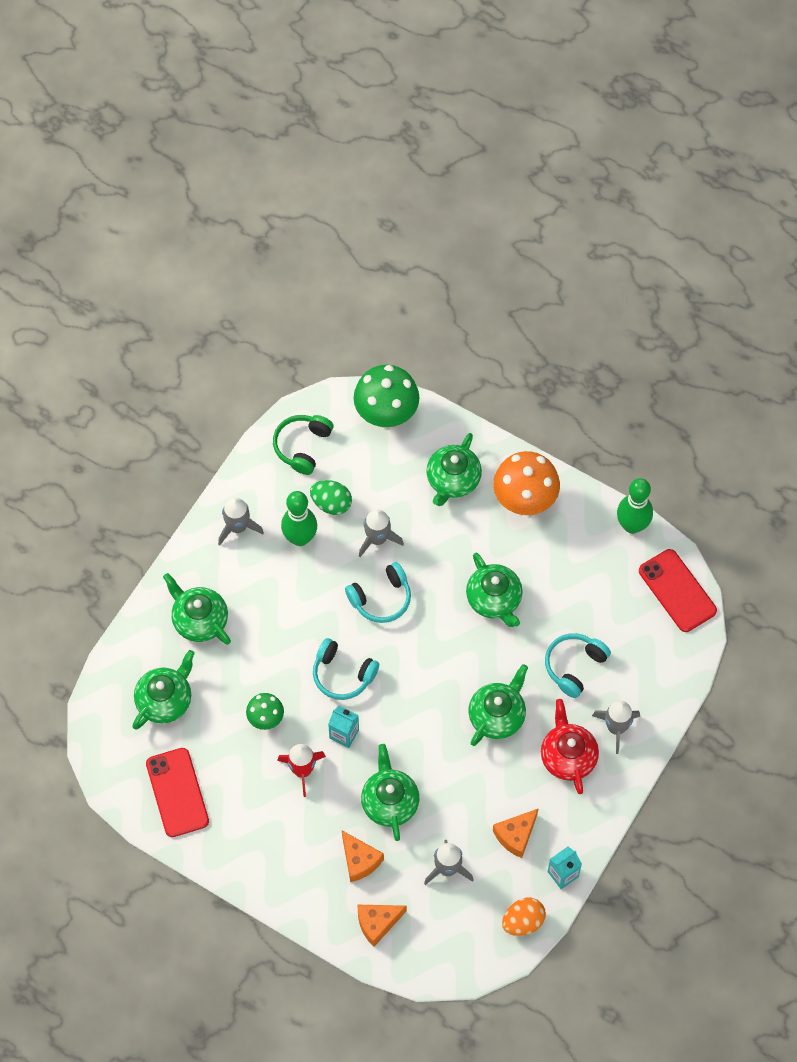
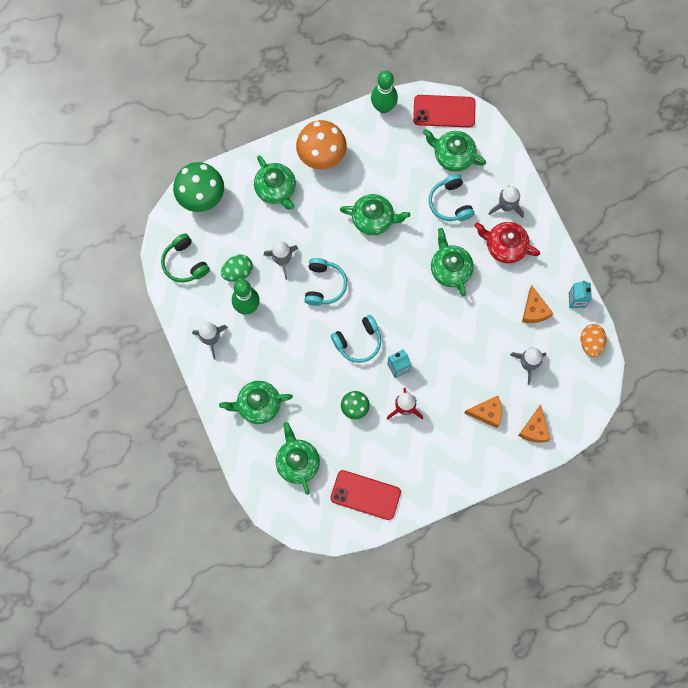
camera: 55 degrees left, 10 degrees up
(390, 802) = (461, 369): green teapot -> green teapot (453, 155)

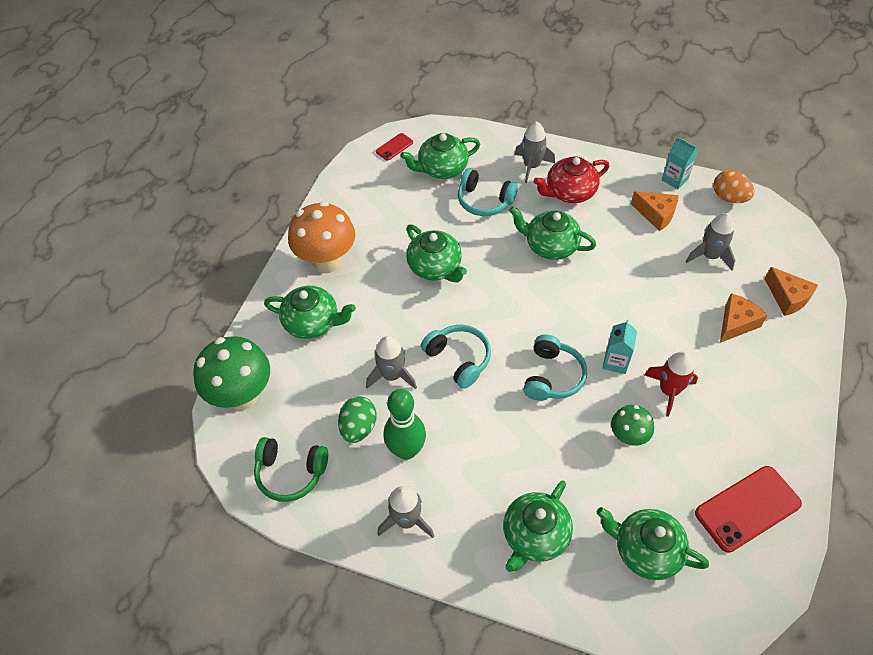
camera: 45 degrees left, 20 degrees down
(373, 219) = (435, 267): green teapot -> green teapot turned 90 degrees clockwise
(383, 107) = (338, 183): green bowling pin -> none
(444, 111) = (394, 147): red phone -> red phone, size x0.51

